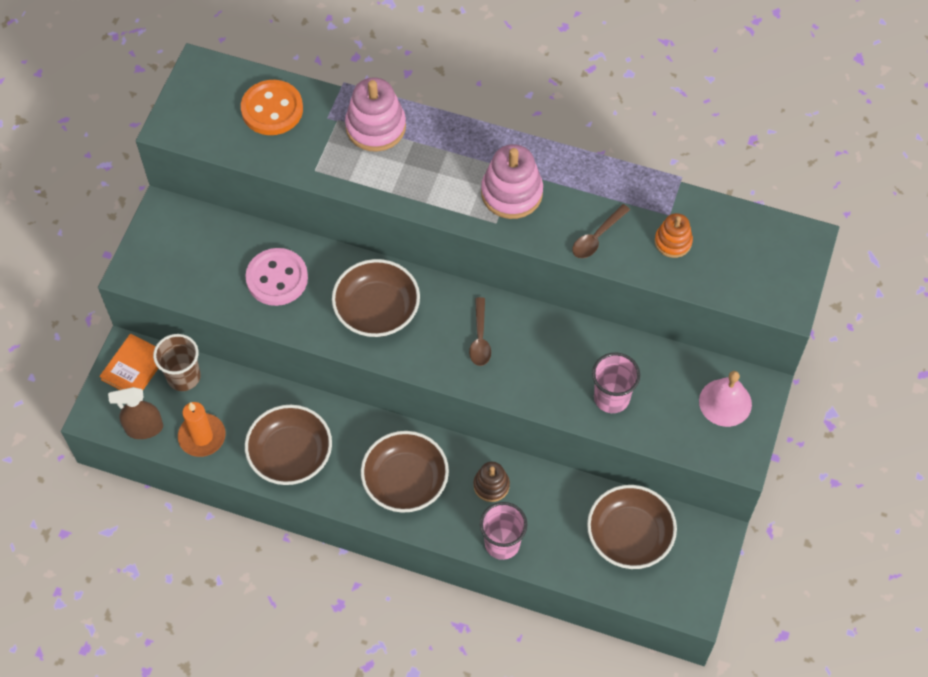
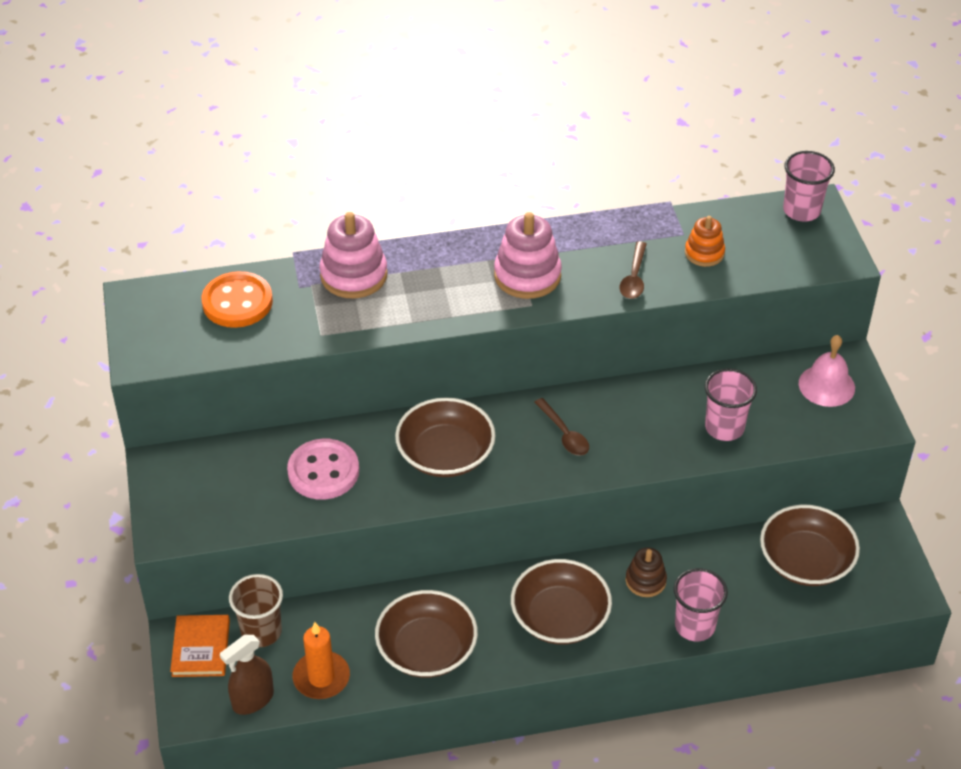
camera: 30 degrees left, 15 degrees down
(788, 240) = (801, 210): none -> pink cup

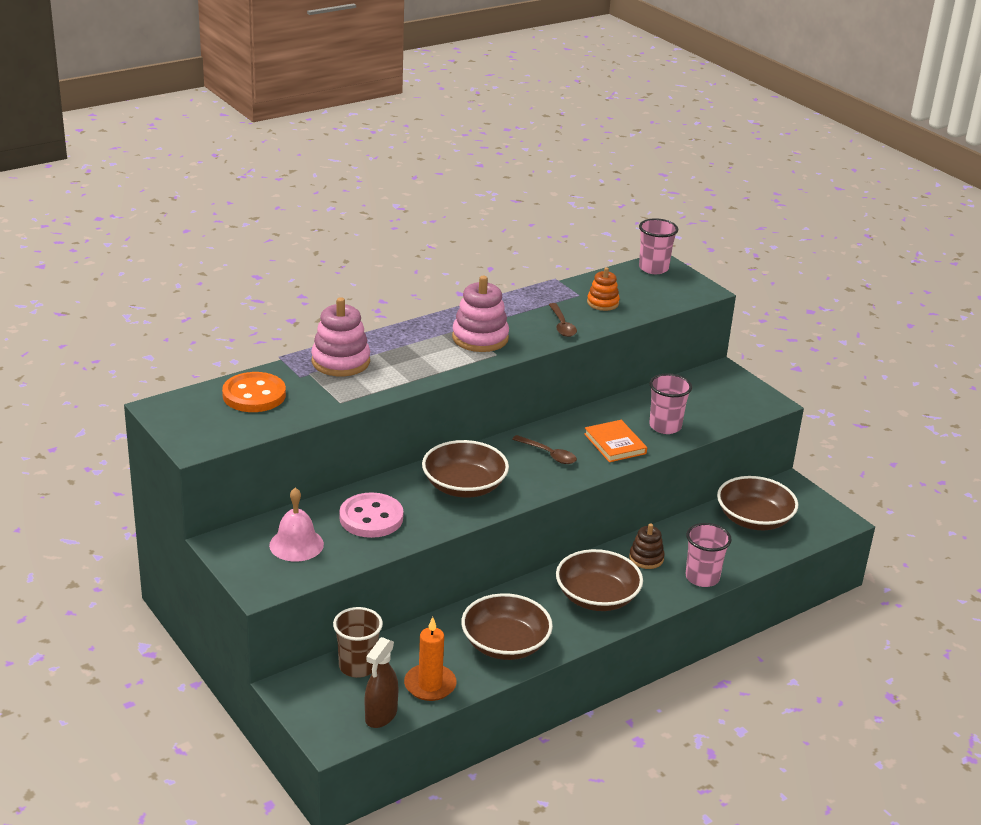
camera: 25 degrees left, 15 degrees down
(201, 648) = (311, 691): orange book -> orange book (615, 444)
(826, 385) = (719, 388): pink bell -> pink bell (296, 544)

